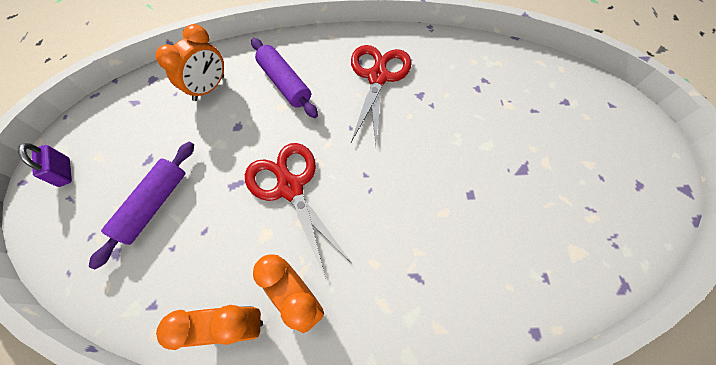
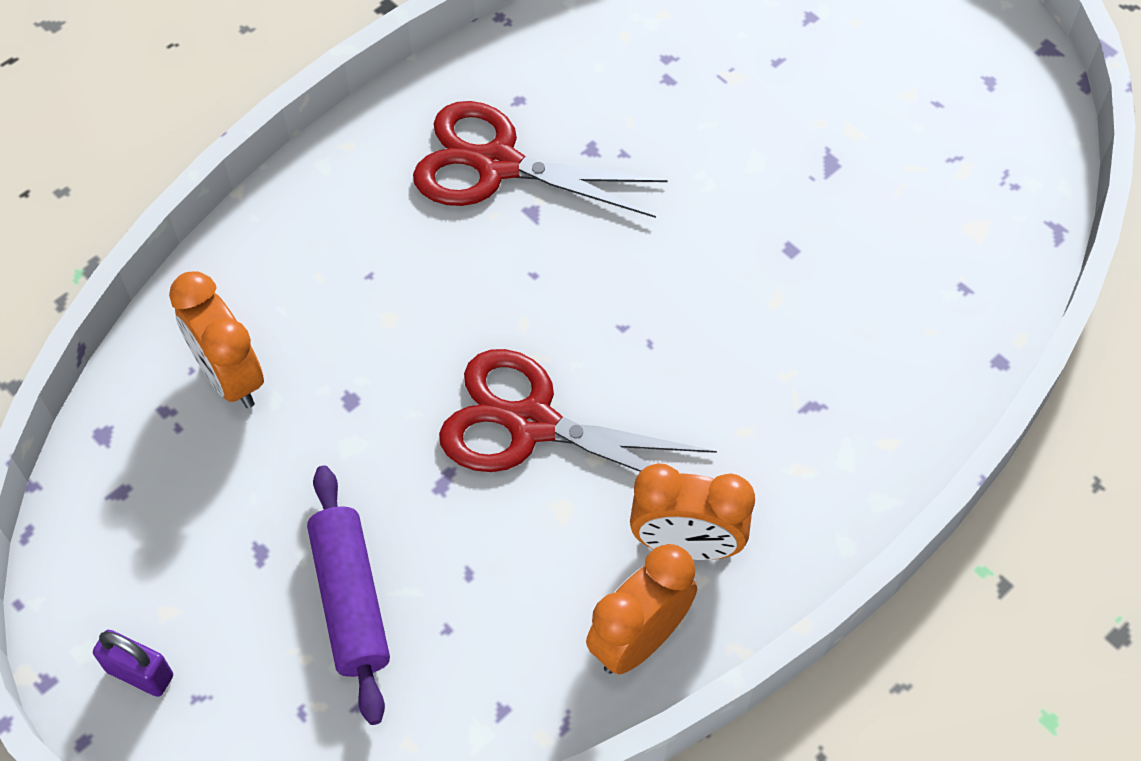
camera: 40 degrees left, 5 degrees down
(209, 88) = (230, 376): orange clock -> orange clock turned 150 degrees clockwise
(285, 83) = (354, 279): purple rolling pin -> none
(377, 77) = (498, 164): red scissors -> red scissors turned 45 degrees counterclockwise

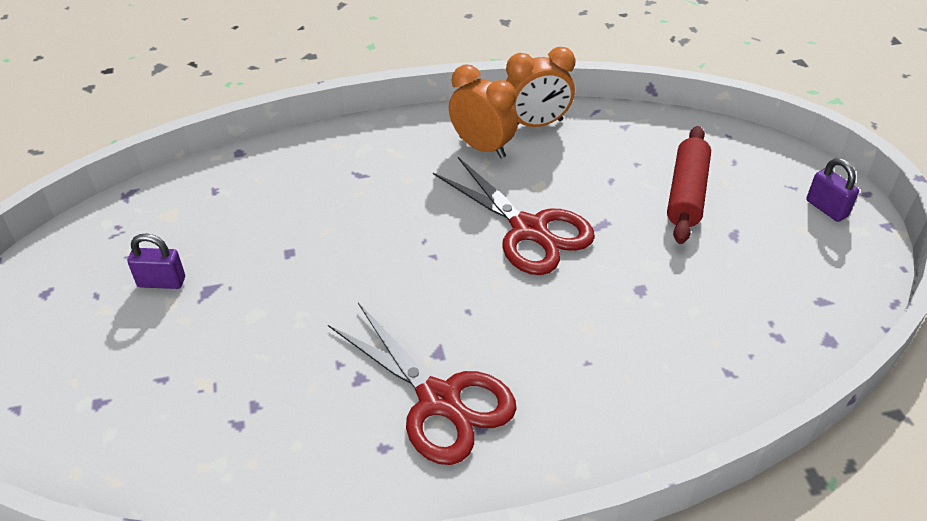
camera: 150 degrees left, 15 degrees down
(230, 376) = (722, 338): orange clock -> none
(351, 600) = (686, 193): purple rolling pin -> red rolling pin
(888, 148) = (161, 282): none -> purple padlock

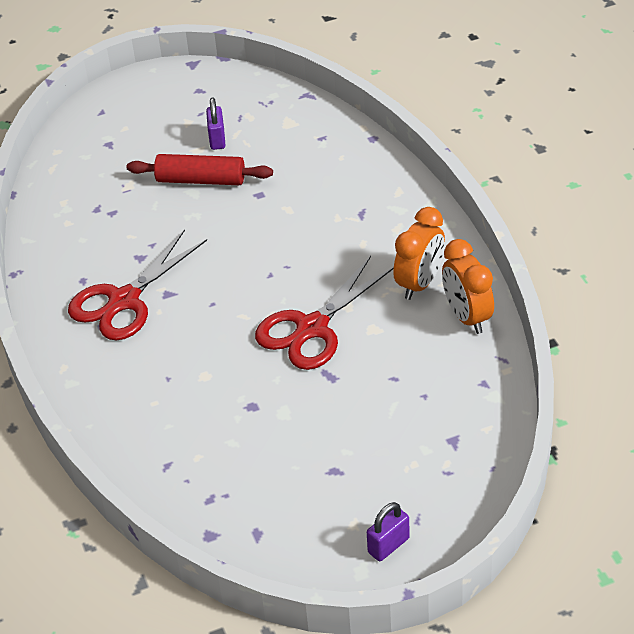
camera: 85 degrees right, 0 degrees up
(686, 193) = (386, 434): red rolling pin -> red rolling pin (201, 180)

